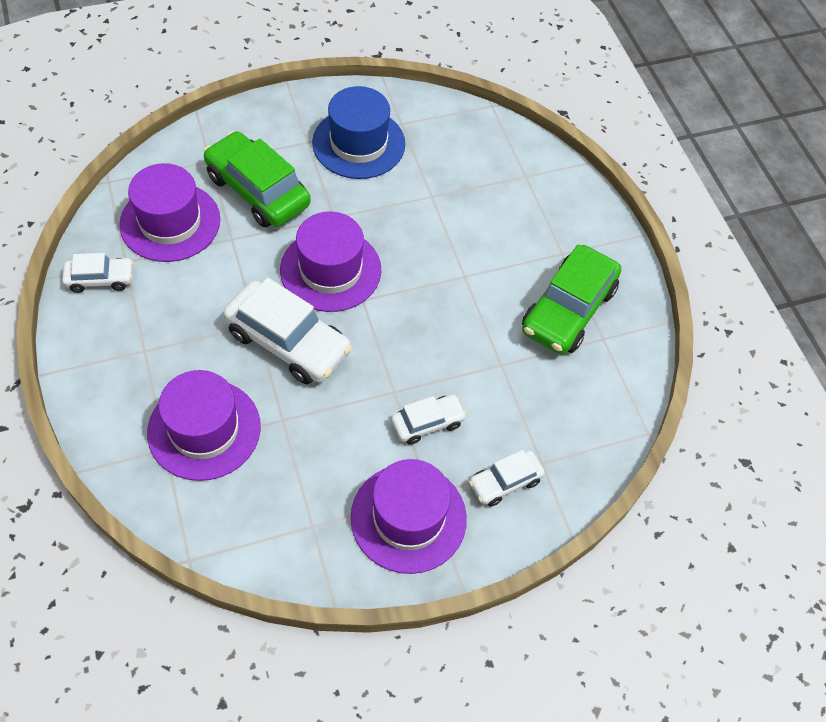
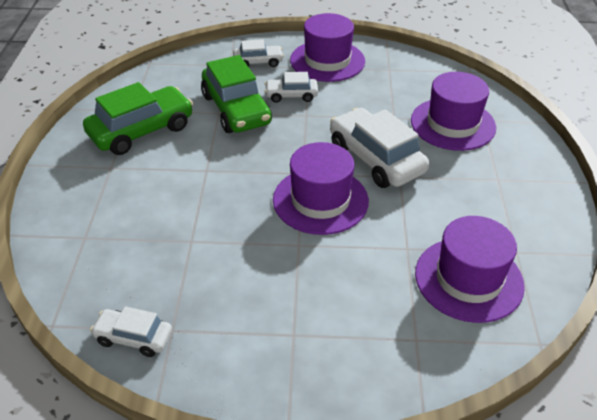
camera: 155 degrees left, 15 degrees down
(100, 279) = (540, 241): white car -> white car (133, 338)
(257, 190) = (368, 290): green car -> green car (236, 109)
(358, 143) = (235, 317): blue hat -> none

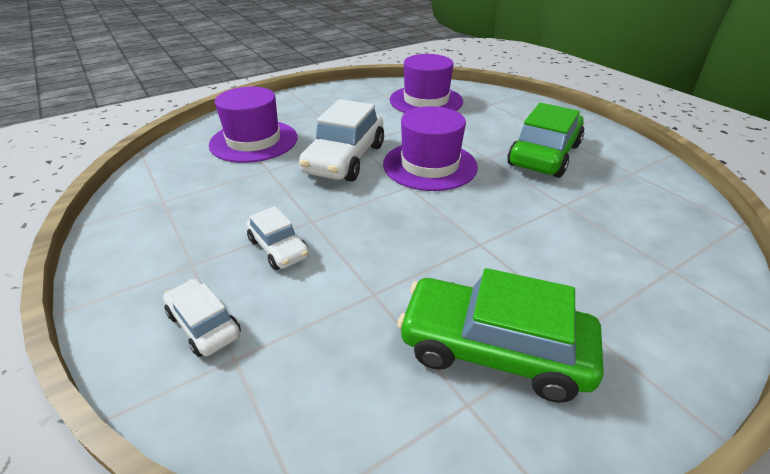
camera: 125 degrees left, 5 degrees down
(133, 338) = (667, 183): white car -> none
(236, 109) = (351, 280): green car -> green car (544, 155)
(327, 61) = (163, 254): purple hat -> none

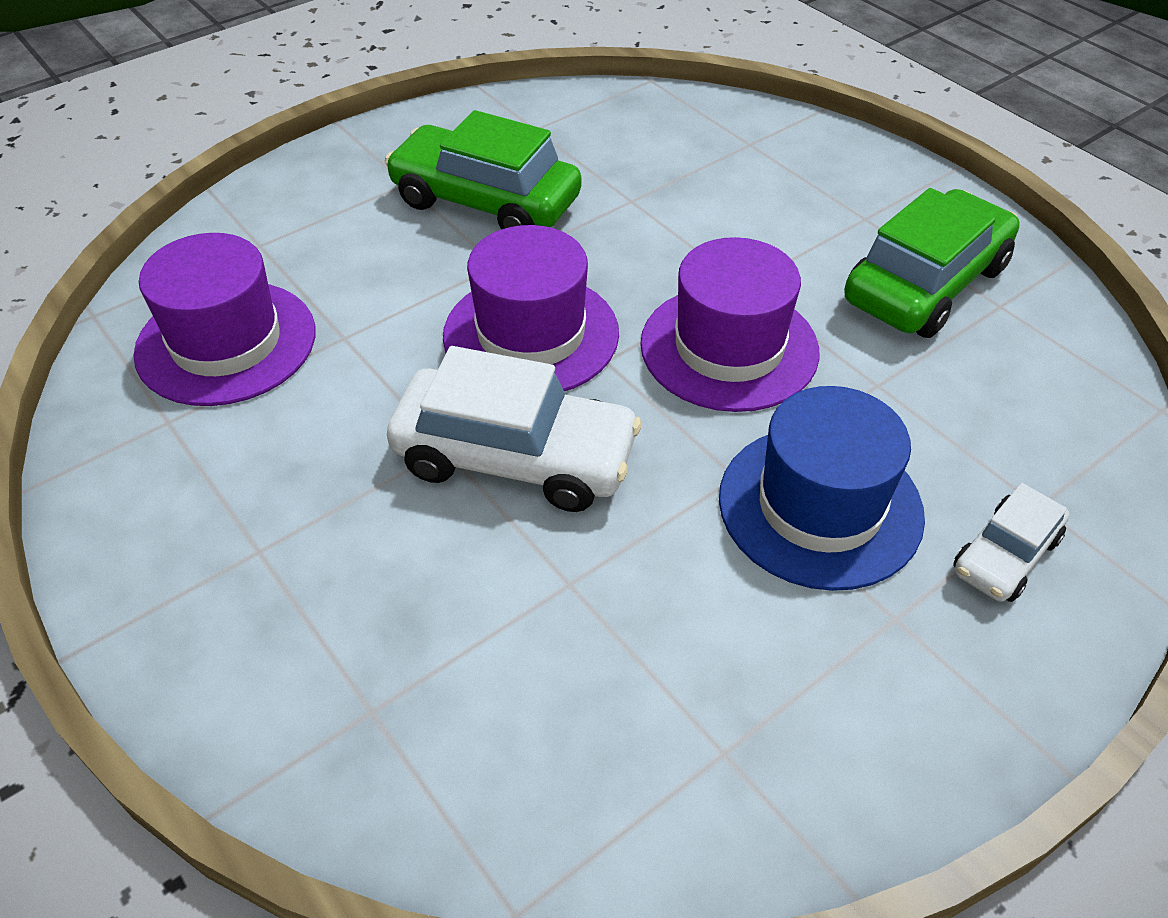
camera: 95 degrees left, 10 degrees up
(254, 141) = (432, 649): purple hat -> purple hat (729, 347)
(279, 248) = (820, 506): white car -> blue hat
(493, 350) = (925, 284): green car -> green car turned 150 degrees counterclockwise

